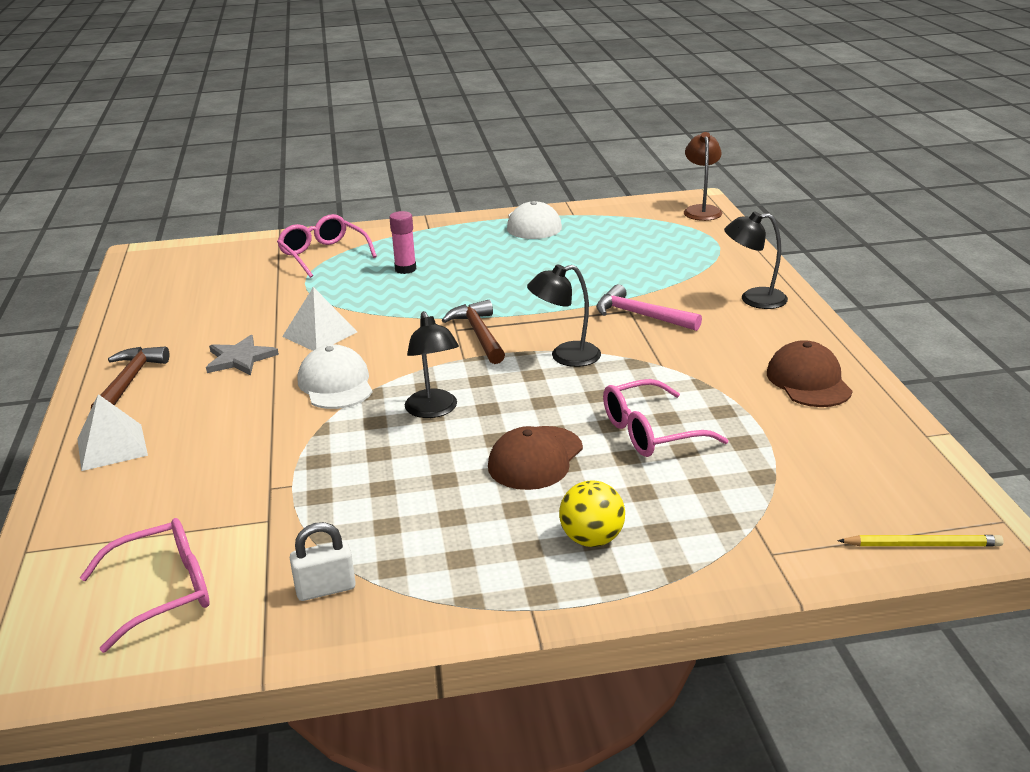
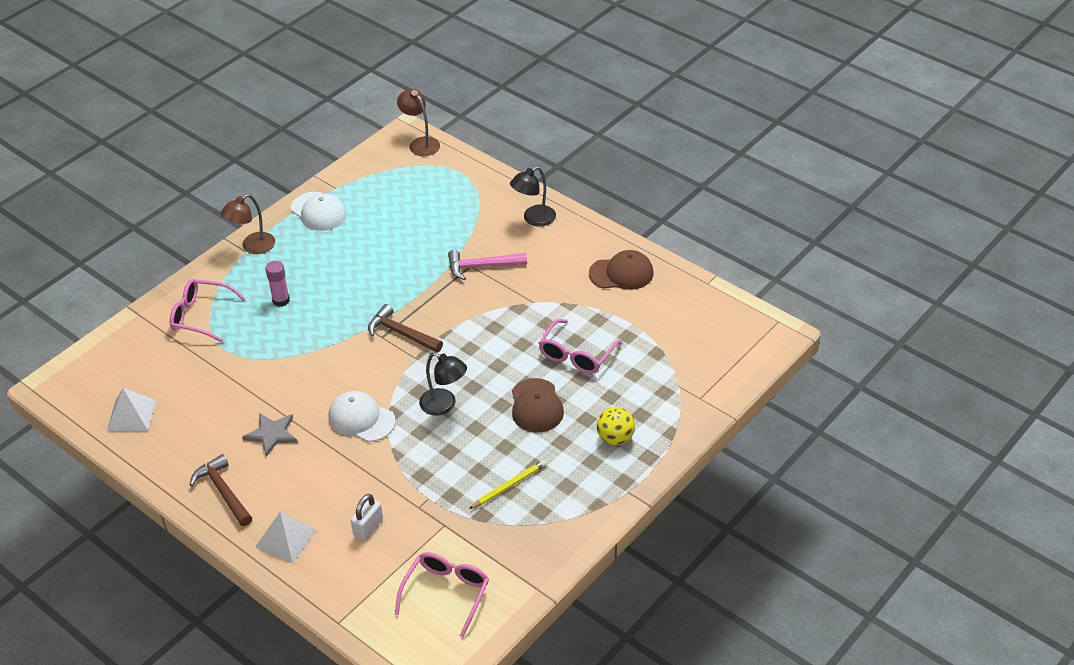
camera: 40 degrees left, 15 degrees up
(320, 334) = (298, 387): white pyramid -> white pyramid (131, 415)
(325, 589) = (523, 541): white padlock -> white padlock (368, 527)
(439, 227) = (252, 247): none -> brown lamp
(565, 357) = (473, 324): black lamp -> none
(808, 381) = (621, 273): brown cap -> brown cap turned 135 degrees clockwise
(922, 544) = (756, 355): yellow pencil -> yellow pencil (509, 486)

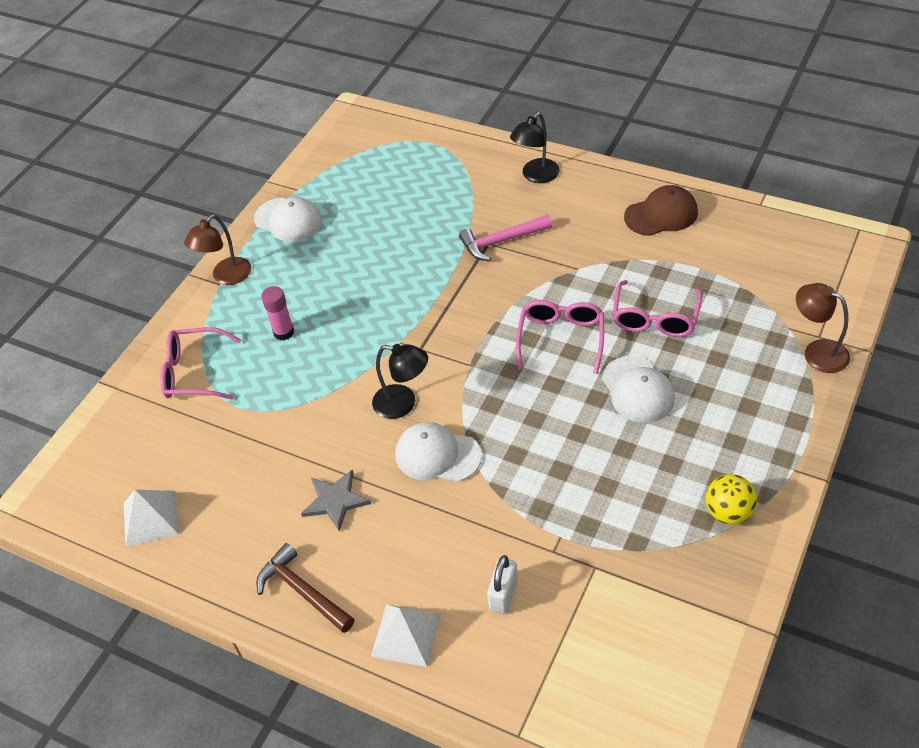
camera: 10 degrees left, 5 degrees up
(401, 333) = (441, 339): brown hammer -> none
(420, 143) = (373, 121): brown lamp -> brown lamp (817, 352)
(444, 405) = (529, 414): black lamp -> black lamp (403, 404)
(446, 593) = (638, 658): pink glasses -> pink glasses (561, 338)
(509, 486) = (651, 497): yellow pencil -> none
(536, 406) = (637, 390): brown cap -> white cap
(615, 438) = (747, 407): yellow ball -> yellow ball (728, 512)

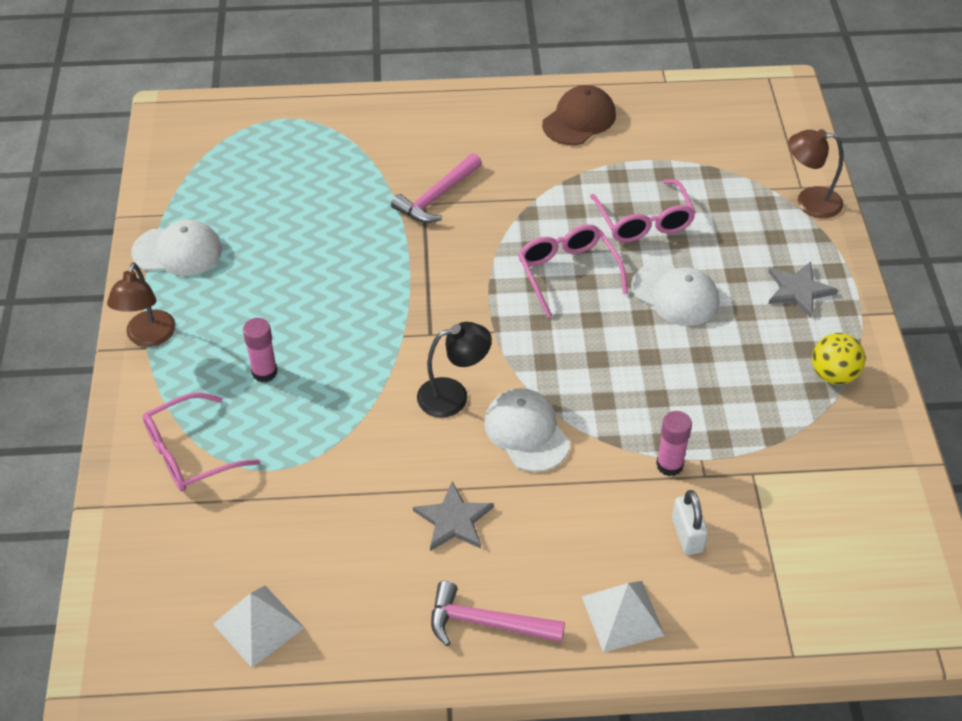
camera: 35 degrees left, 0 degrees up
(302, 591) = (486, 623): brown hammer -> pink hammer
(437, 455) = (526, 432): white cap -> white cap turned 75 degrees clockwise
(530, 530) = (669, 465): none -> pink glue stick
(536, 176) = (425, 119): black lamp -> none
(750, 426) = (798, 290): none -> grey star

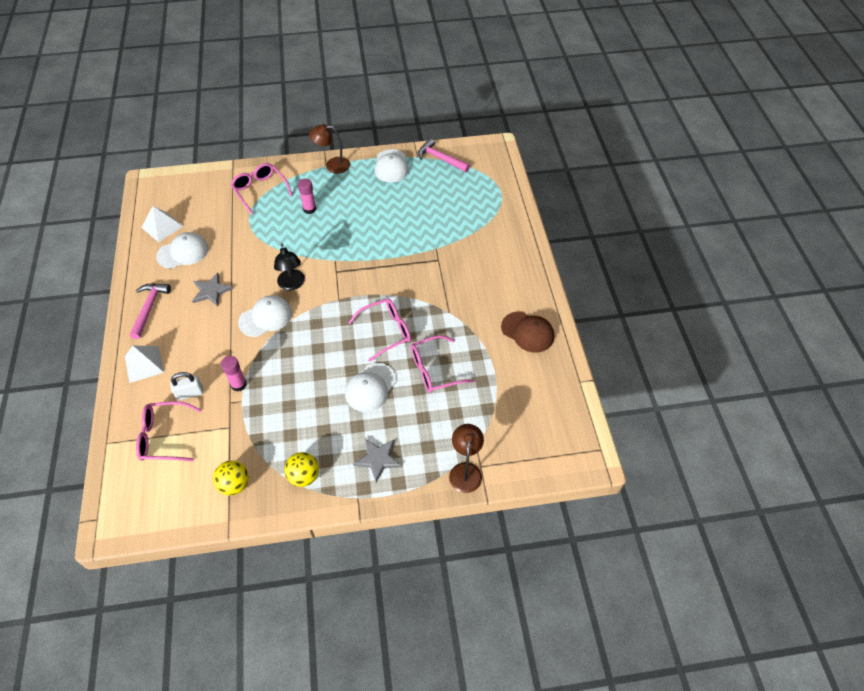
camera: 85 degrees right, 5 degrees up
(343, 578) = (183, 252): none -> white cap
(437, 197) = (444, 265): pink hammer -> pink hammer (440, 158)
(776, 566) = (163, 437): none -> pink glasses
(855, 460) = (234, 484): none -> yellow ball

